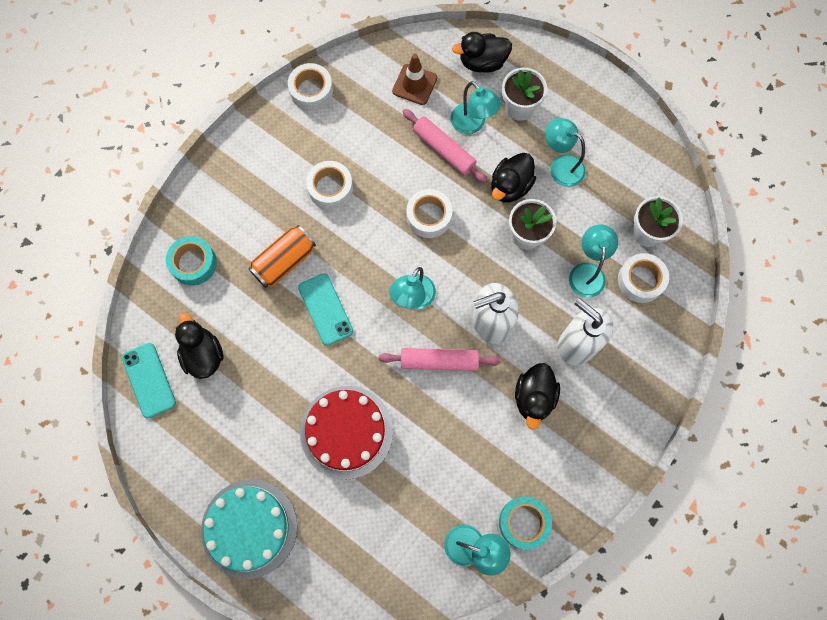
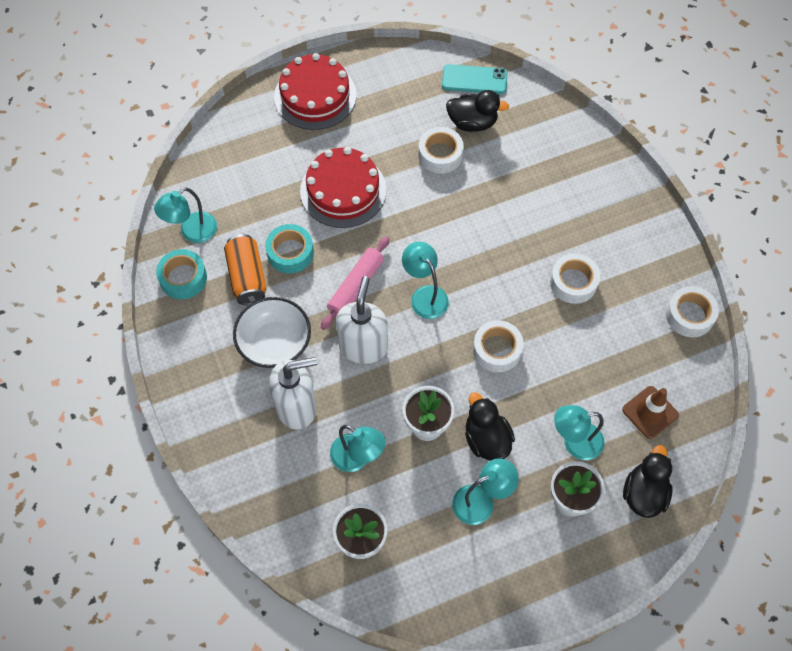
camera: 120 degrees right, 10 degrees down
(193, 263) = (559, 148): turquoise tape -> turquoise tape (290, 253)
(249, 528) = (315, 96): turquoise cake -> red cake
(284, 262) = (521, 214): orange can -> orange can (247, 277)
(325, 309) = (457, 224): turquoise phone -> none
(444, 150) = (560, 400): pink rolling pin -> none
(534, 397) = (274, 343): black duck -> white bowl
(640, 280) = (318, 503): white tape -> white tape (440, 154)

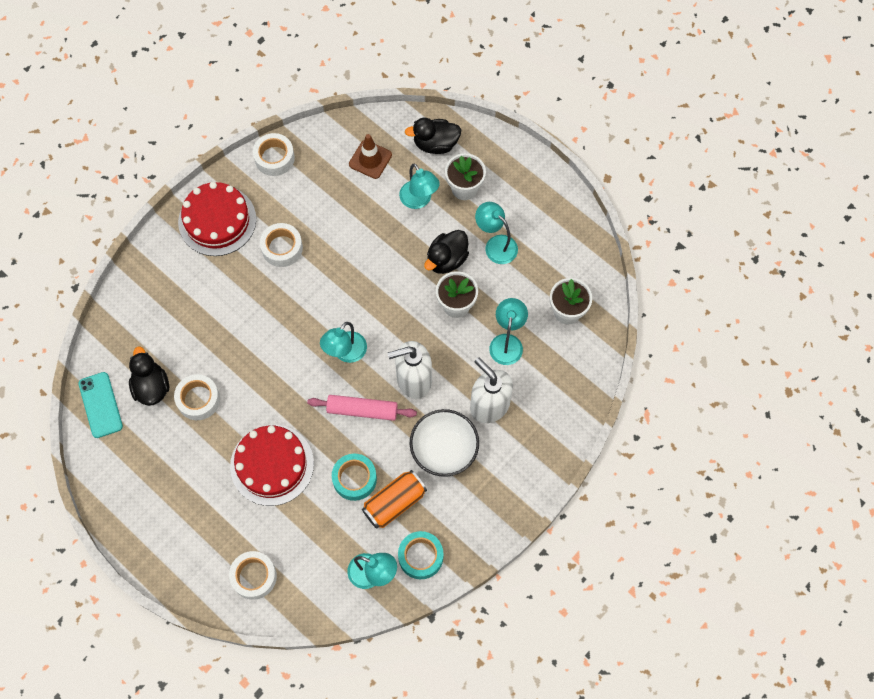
camera: 115 degrees left, 5 degrees up
(315, 96) = (176, 540): red cake -> red cake (217, 220)
(497, 350) = (369, 281): white tape -> white tape (254, 576)

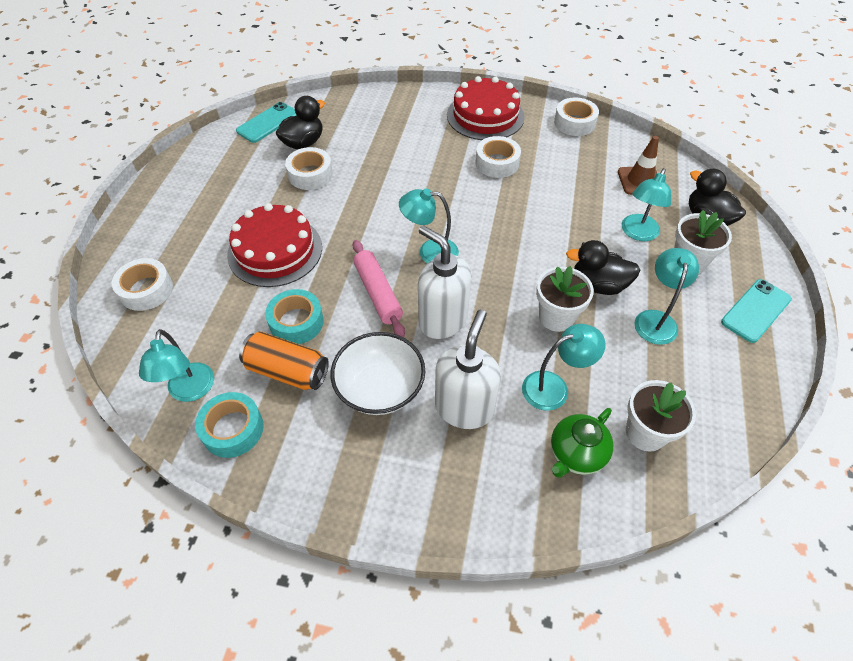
camera: 60 degrees right, 15 degrees down
(526, 179) = (756, 311): none -> turquoise phone
(557, 360) = (576, 455): none -> green teapot

